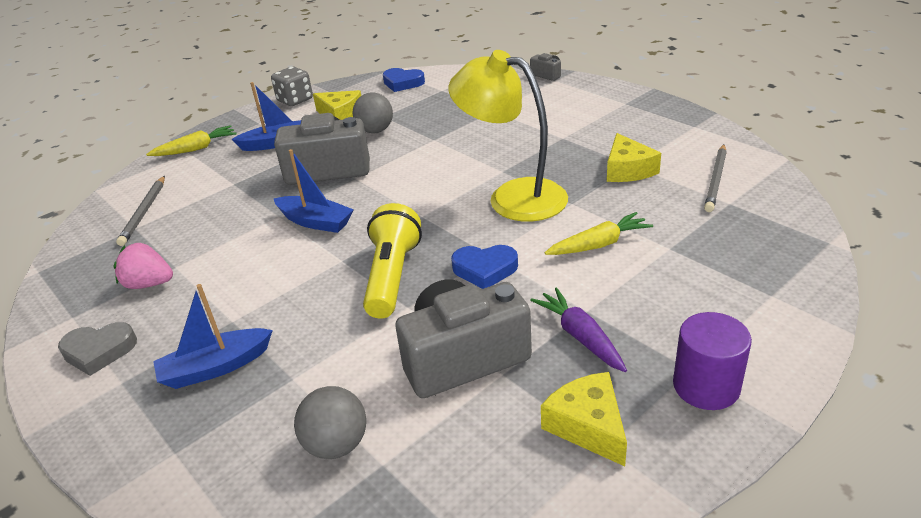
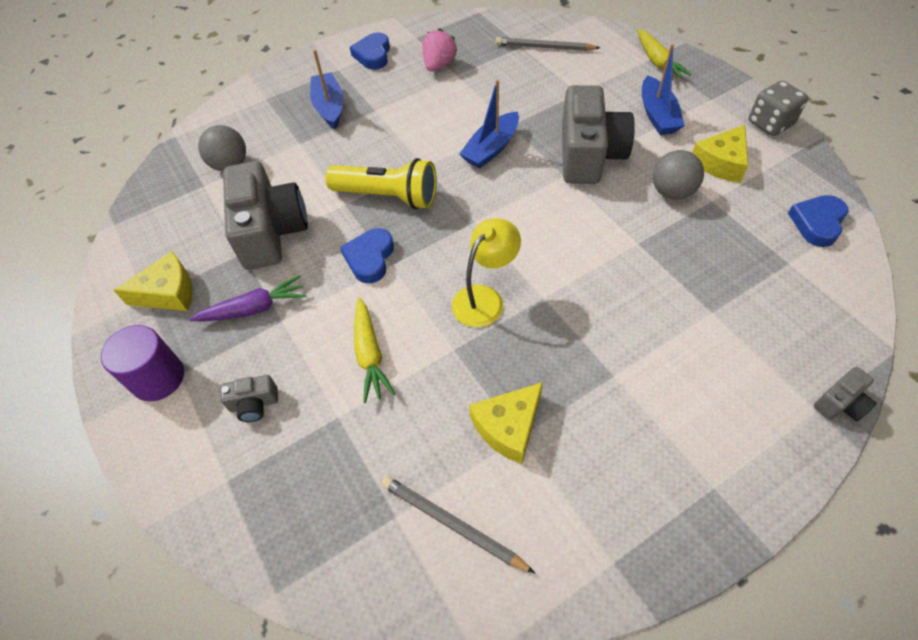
camera: 100 degrees right, 20 degrees up
(99, 351) = (373, 55): grey heart -> blue heart
(513, 197) = (485, 298): yellow lamp -> yellow lamp, size x0.60
(628, 170) = (508, 427): yellow cheese -> yellow cheese turned 45 degrees counterclockwise
(690, 301) = (254, 404): none -> grey camera

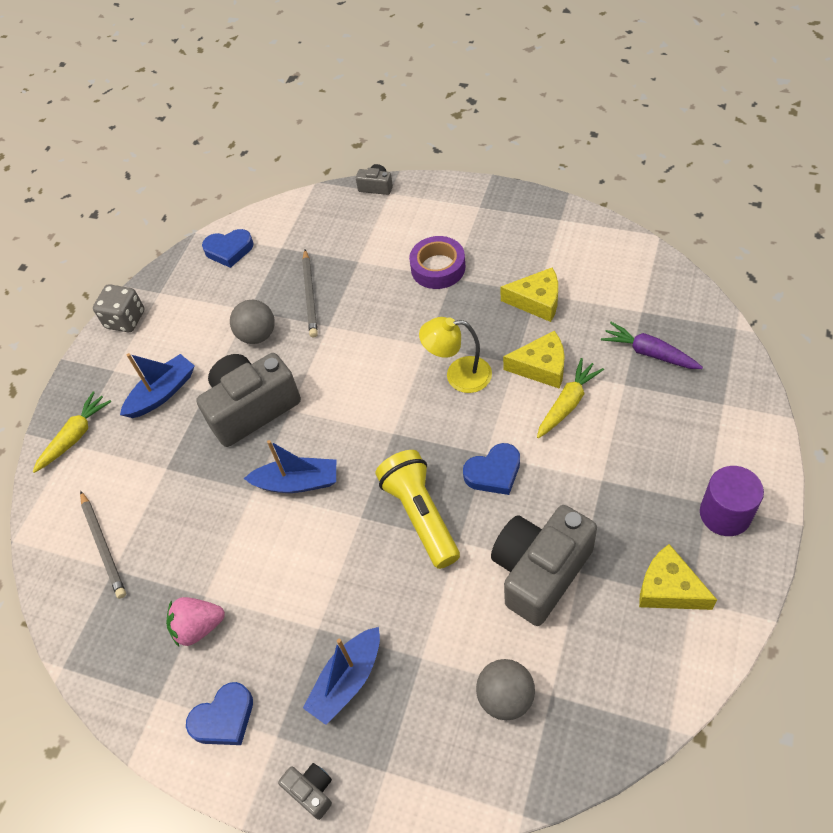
camera: 125 degrees left, 0 degrees up
(254, 308) = (613, 509): purple carrot -> purple carrot (649, 353)
(254, 404) = (670, 435): grey camera -> grey camera (311, 791)
(452, 524) = (616, 286): grey pencil -> grey pencil (310, 295)
(640, 373) = (438, 268): none -> purple tape
(721, 163) = (199, 325): yellow cheese -> yellow cheese (541, 367)

